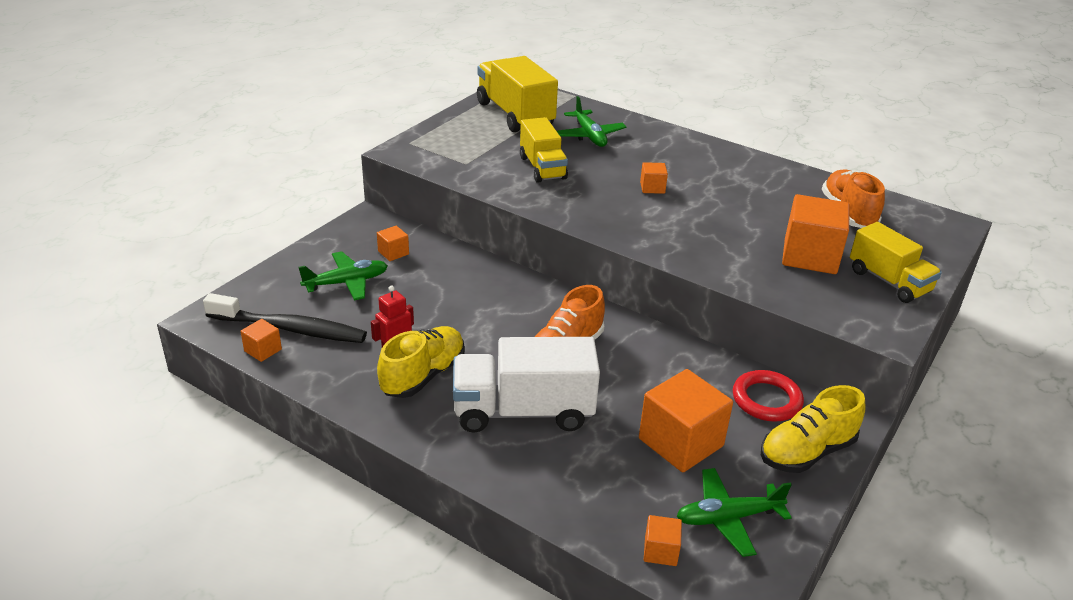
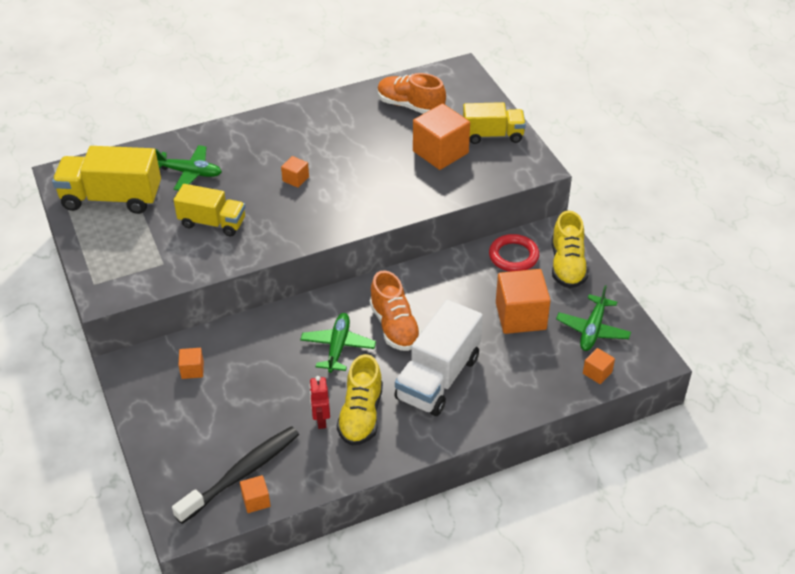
camera: 55 degrees left, 10 degrees up
(347, 282) = (209, 415): green plane -> green plane (338, 347)
(423, 375) = (361, 415): yellow shoe -> yellow shoe turned 150 degrees counterclockwise

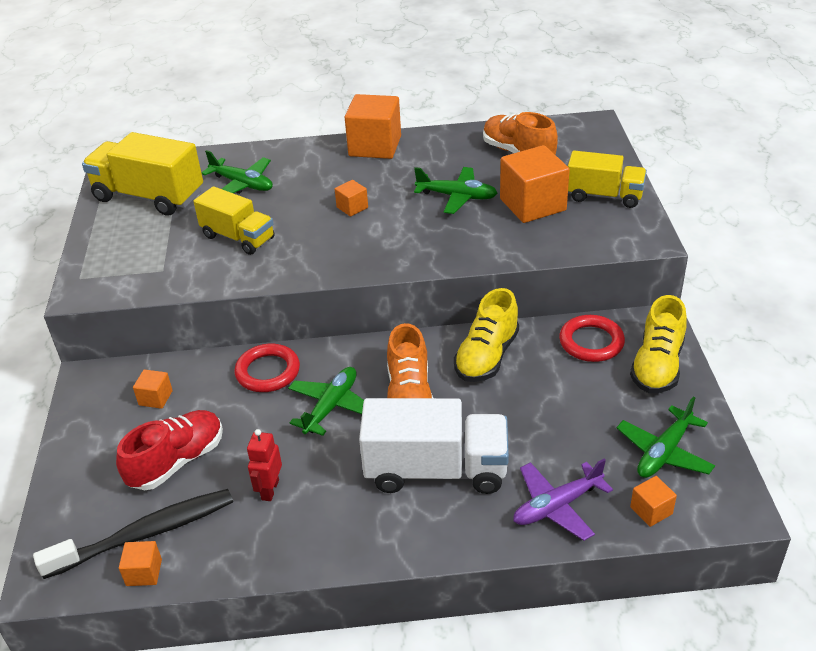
camera: 20 degrees right, 5 degrees down
(237, 415) = (177, 461): none -> red shoe
(274, 330) = (268, 372): none -> red ring
(361, 415) = (320, 495): yellow shoe -> yellow shoe (487, 356)
(377, 155) = (457, 196): none -> green plane
(438, 378) = (436, 470): white truck -> white truck turned 135 degrees counterclockwise
(520, 316) = (573, 416): orange cube -> orange cube (375, 146)
(533, 384) = (557, 506): none -> purple plane

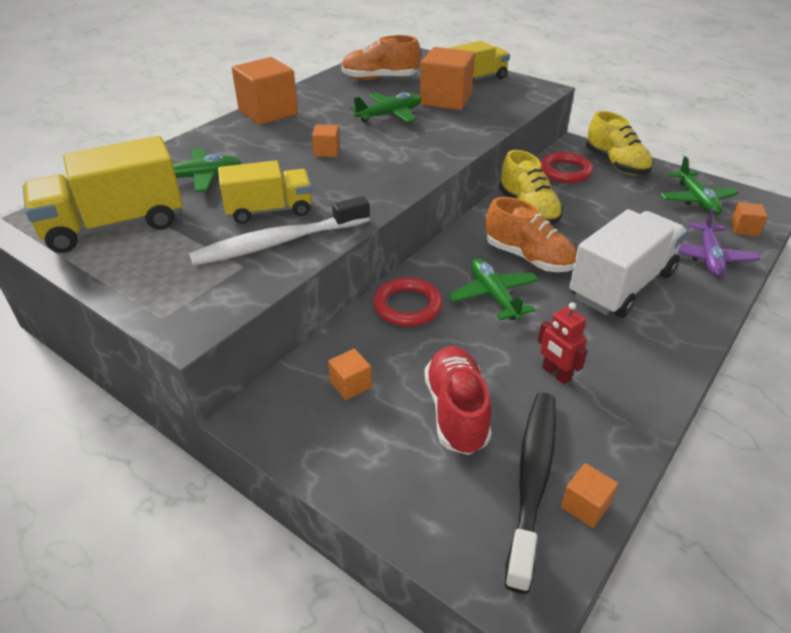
camera: 50 degrees left, 0 degrees up
(204, 266) = (278, 242): none -> white toothbrush

